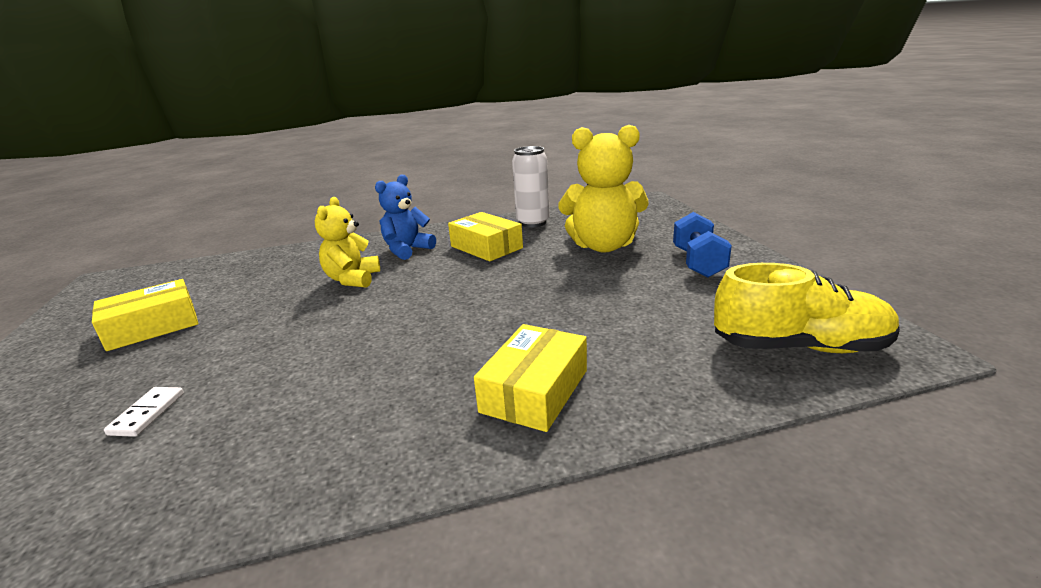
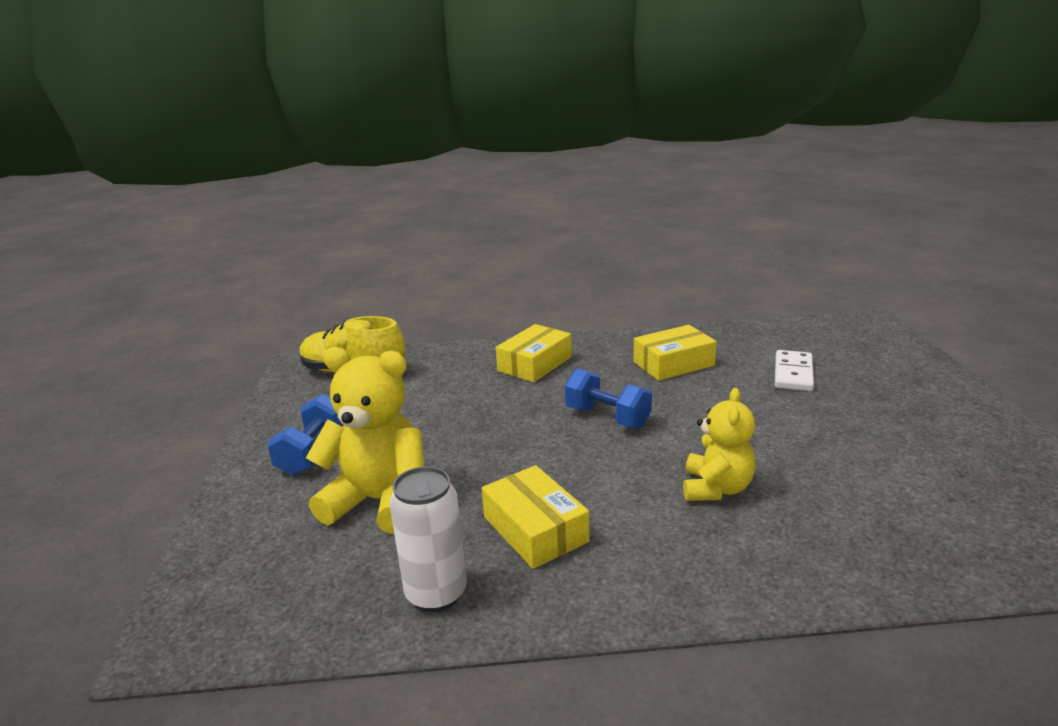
camera: 170 degrees left, 0 degrees up
(147, 413) = (793, 373): white domino -> white domino, size x1.55
(152, 327) = (907, 446): yellow box -> yellow box (673, 363)
(407, 250) = (659, 545): blue teddy bear -> none
(430, 322) = (607, 417): none -> blue dumbbell

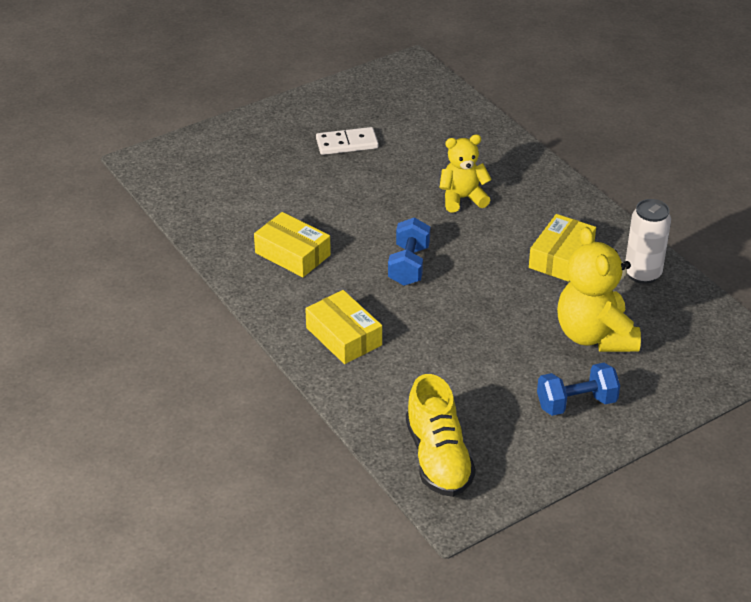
camera: 120 degrees left, 15 degrees up
(534, 364) = (343, 336): yellow box -> yellow box turned 45 degrees clockwise
(793, 373) = (274, 190): white domino -> white domino (347, 143)

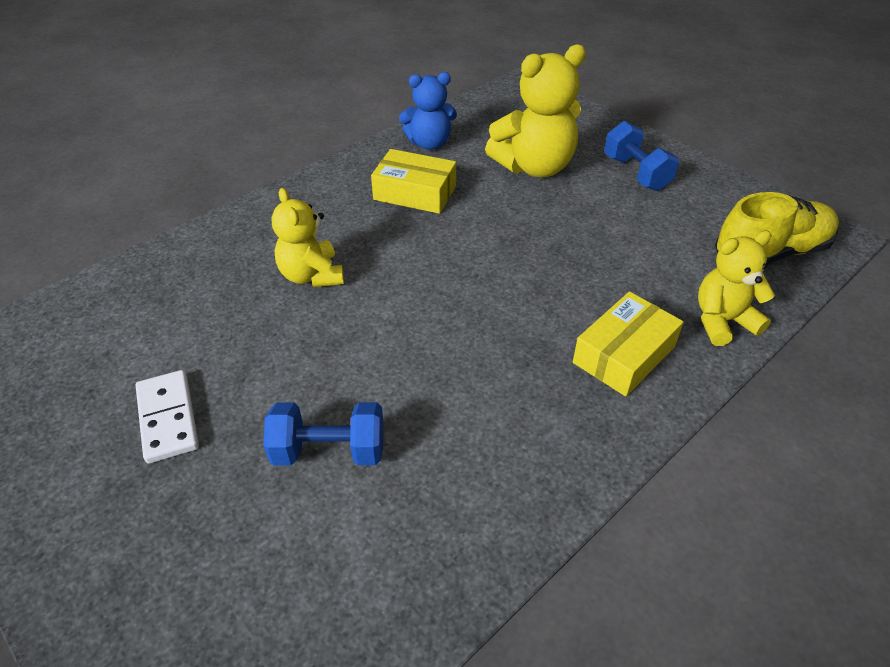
camera: 100 degrees left, 5 degrees up
(292, 254) = (469, 442): yellow box -> none
(363, 398) = (722, 321): none -> yellow teddy bear
(409, 265) = (462, 310): blue dumbbell -> blue dumbbell (329, 451)
(642, 274) = (429, 143): white can -> blue teddy bear

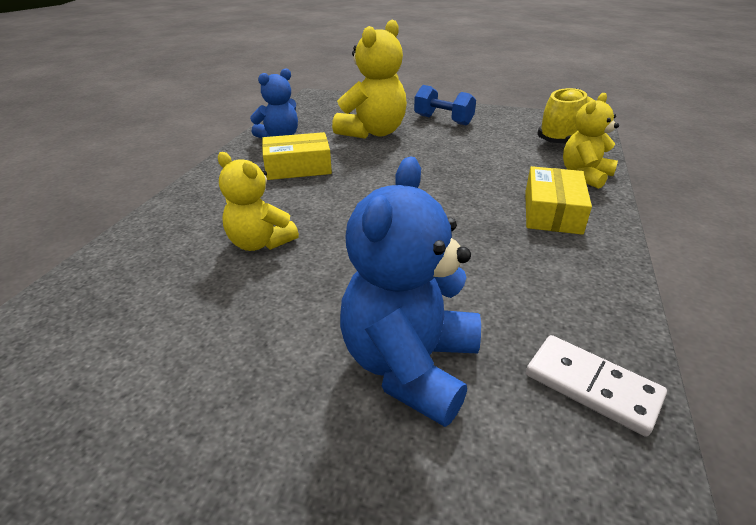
camera: 30 degrees left, 10 degrees down
(167, 418) = (209, 415): white domino -> white domino (591, 386)
(329, 451) = (409, 365): blue dumbbell -> blue teddy bear

